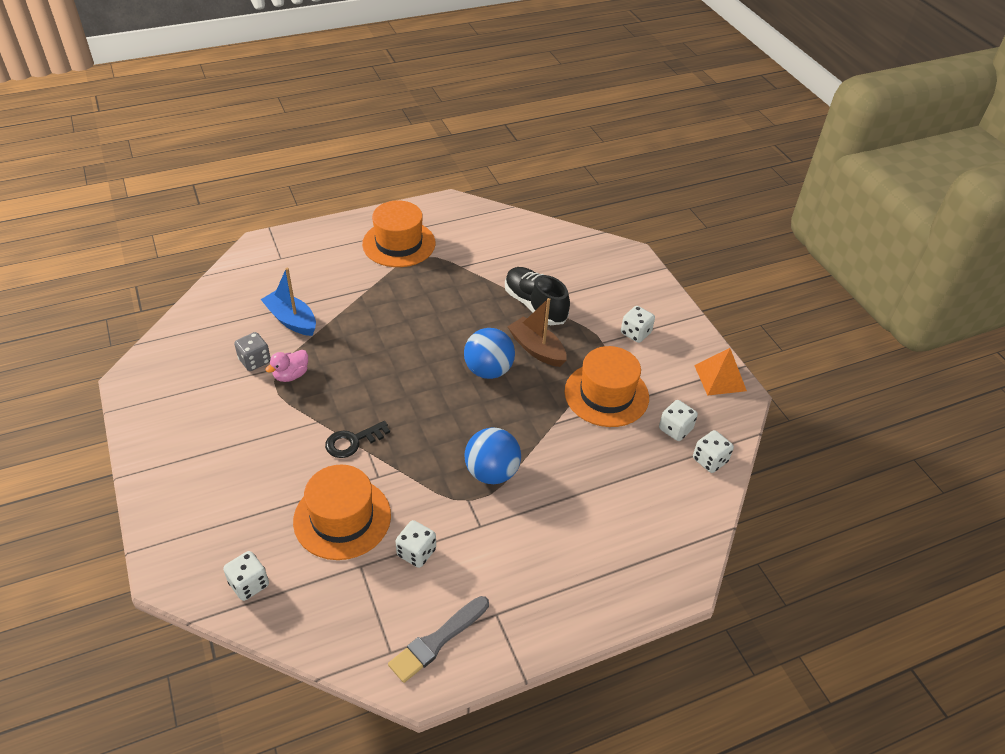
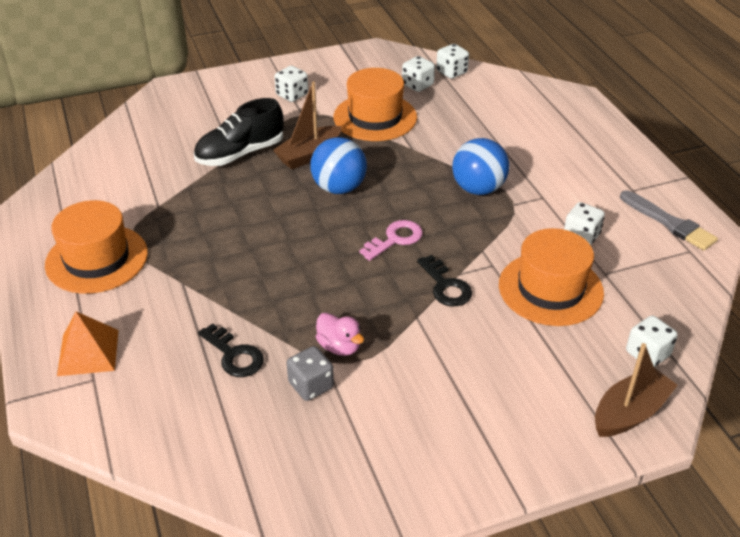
camera: 85 degrees left, 5 degrees down
(185, 559) = (630, 412): none -> brown boat
(291, 320) = (234, 355): blue boat -> black key
(416, 408) = (395, 239): none -> pink key
(720, 378) = (355, 57): orange pyramid -> orange pyramid (88, 352)

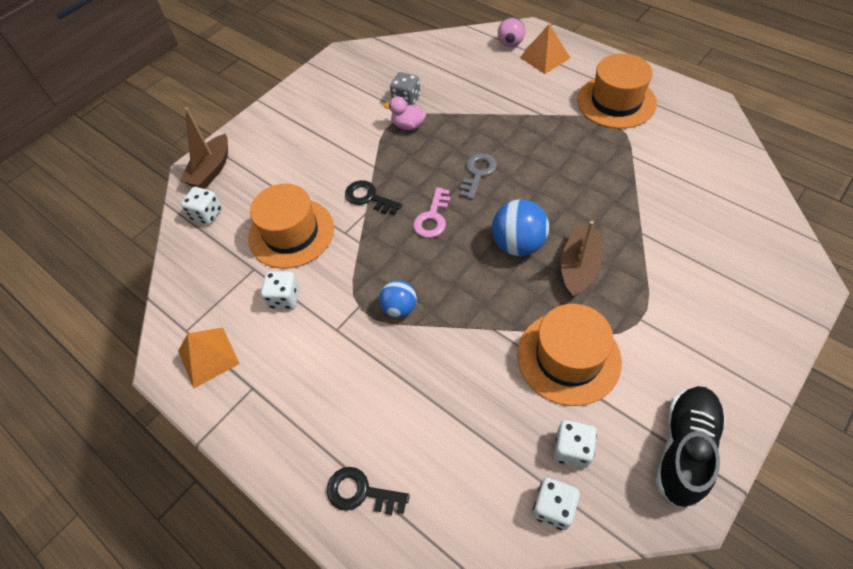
camera: 155 degrees right, 15 degrees up
(99, 398) = (510, 44): none -> pink ball
(234, 355) = (464, 93): black key -> black key (361, 492)
(240, 153) = (637, 237): black shoe -> black shoe (684, 449)
(292, 95) = (684, 344): white dice -> none
(314, 257) = (478, 173): none -> grey key
(478, 189) = (399, 308): blue ball -> blue ball, size x0.64
(669, 223) = (208, 357): grey brush -> orange pyramid

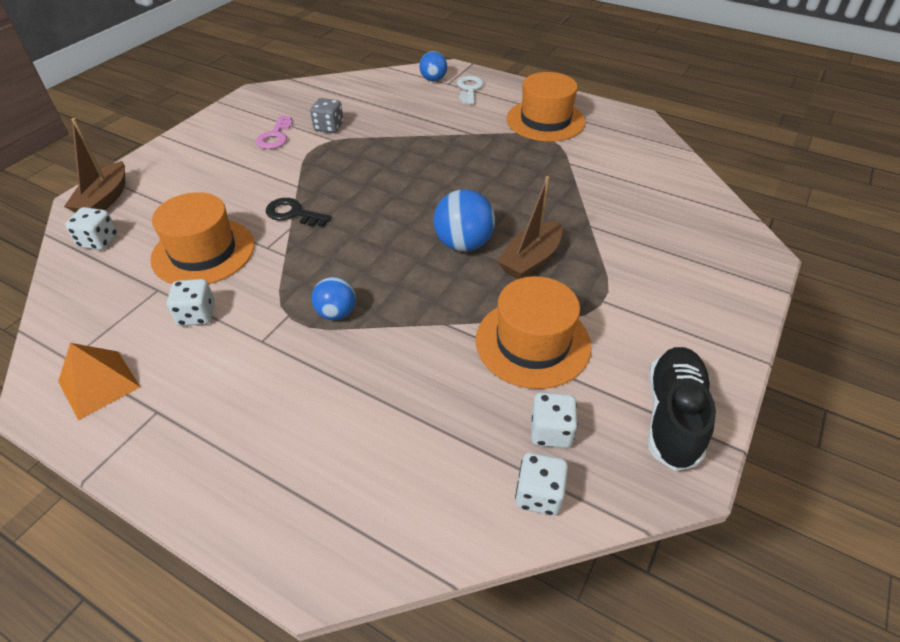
camera: 15 degrees left, 10 degrees down
(361, 492) = (303, 509): black key -> none
(408, 125) = (333, 149): pink duck -> none
(432, 218) = (367, 227): pink key -> pink key (275, 136)
(478, 173) = (412, 185): grey key -> none
(510, 44) = (433, 79): pink ball -> blue ball
(545, 57) = (469, 89): orange pyramid -> white key
(578, 267) = (530, 260): brown boat -> brown boat turned 150 degrees counterclockwise

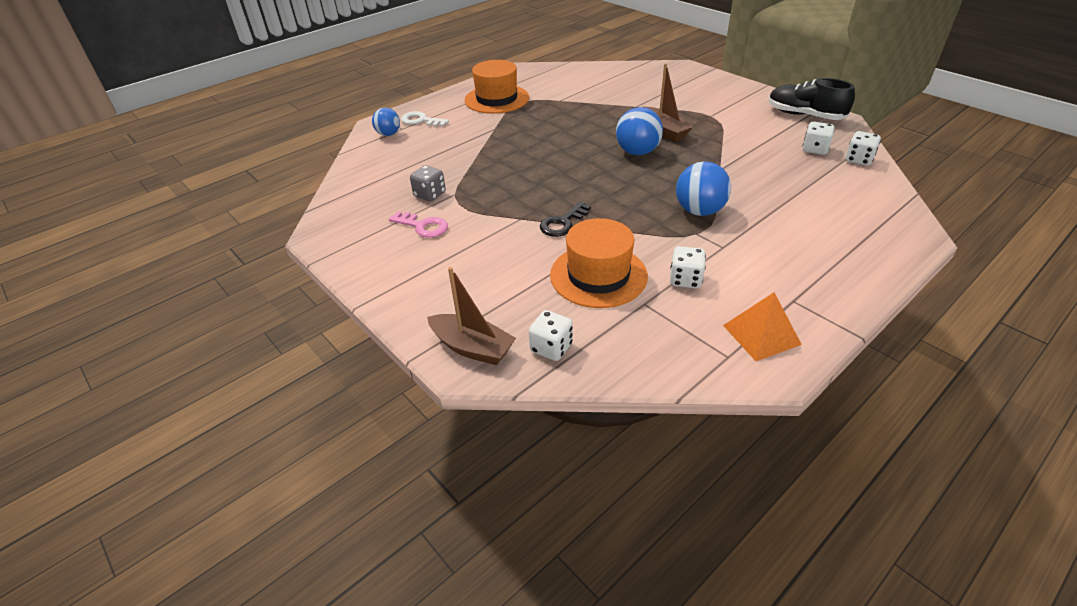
camera: 70 degrees left, 5 degrees down
(336, 313) = (699, 211): blue ball -> blue ball, size x1.56
(533, 342) = (743, 143): orange hat -> none

